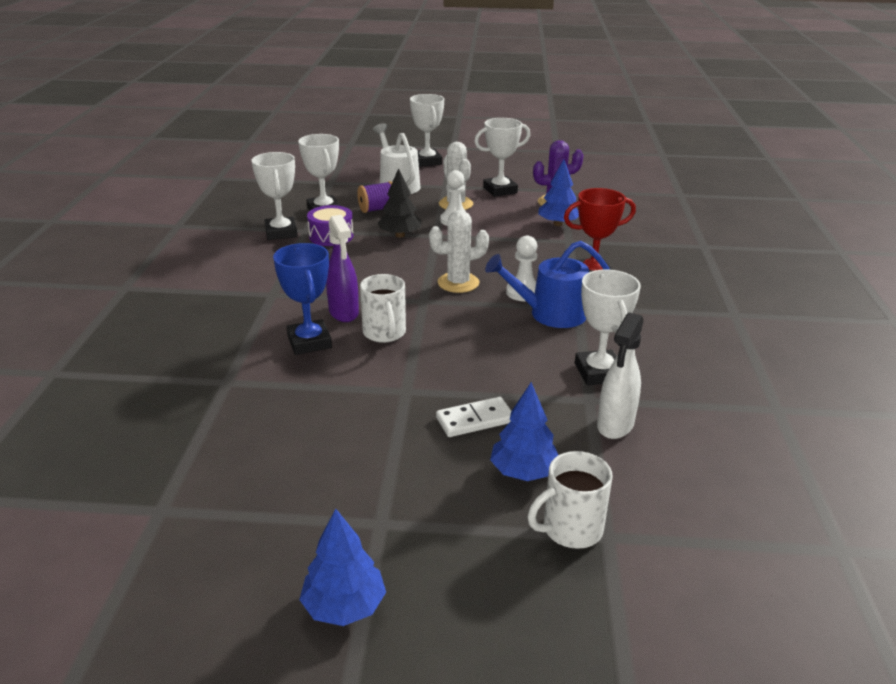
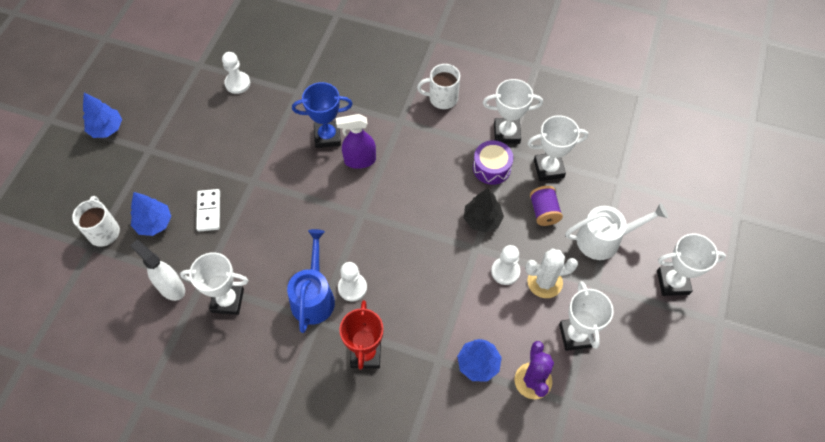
camera: 105 degrees right, 30 degrees up
(210, 448) = (237, 83): none -> white pawn
(384, 333) = (323, 181): white mug -> white mug (442, 98)
(458, 283) = (382, 244): white cactus -> none

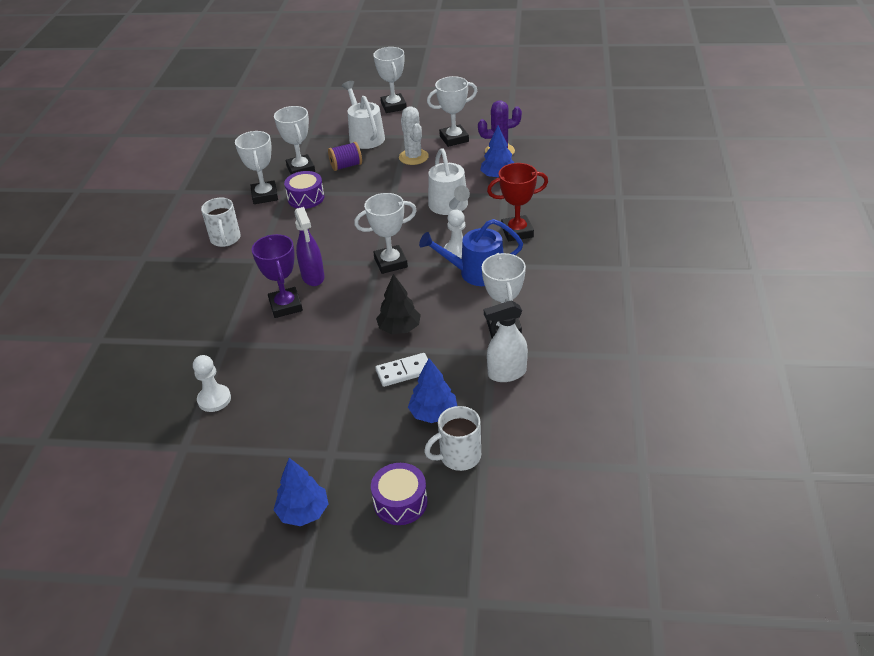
camera: 100 degrees left, 20 degrees down
(84, 186) = (400, 502): none -> purple drum
(171, 287) = (506, 373): white spray bottle -> white spray bottle turned 45 degrees clockwise
(327, 136) = (285, 306): blue trophy -> purple trophy
(357, 226) = (390, 263): none -> white trophy
(434, 298) = (449, 206): none -> white watering can
(482, 219) = (363, 194): black tree -> black tree (399, 328)
(505, 271) = (410, 176): white pawn -> none

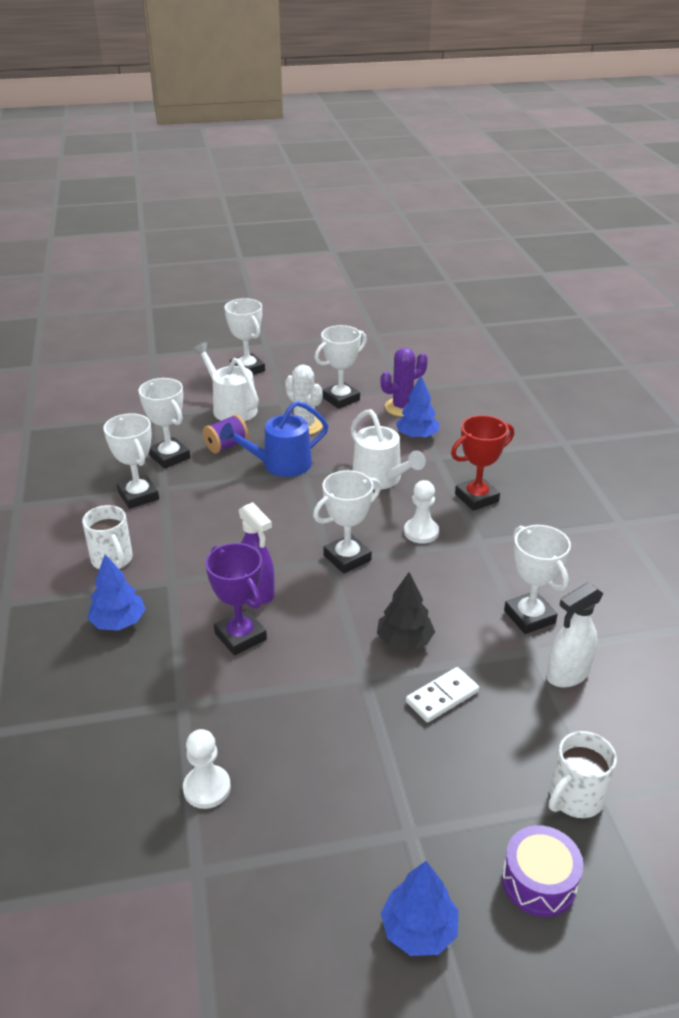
camera: 20 degrees left, 5 degrees down
(306, 198) = (195, 491): purple drum -> none
(433, 413) = (510, 746): blue tree -> blue tree (118, 622)
(476, 273) = (458, 554): blue watering can -> blue watering can (281, 464)

